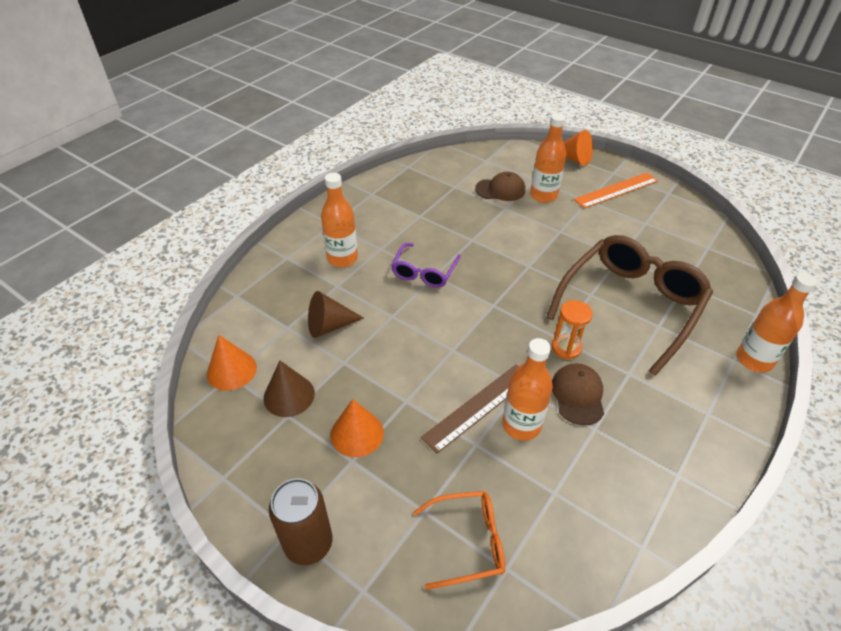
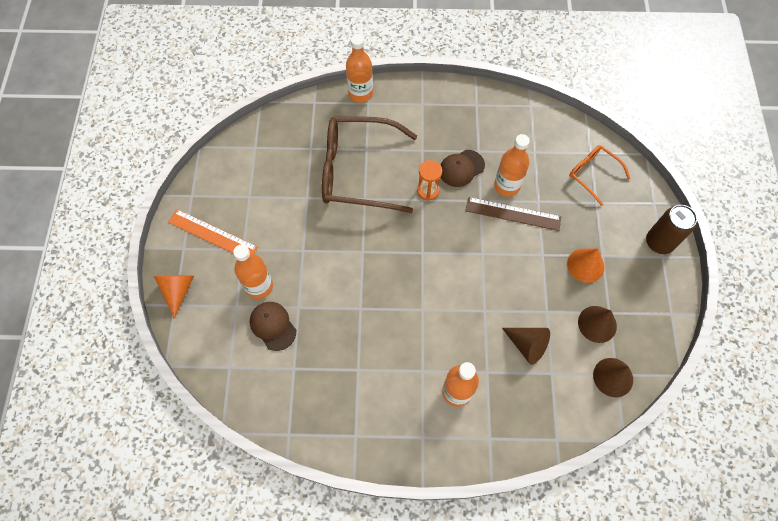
camera: 125 degrees left, 20 degrees up
(231, 370) = (613, 377): orange cone -> brown cone
(424, 272) = (424, 319): purple glasses -> none

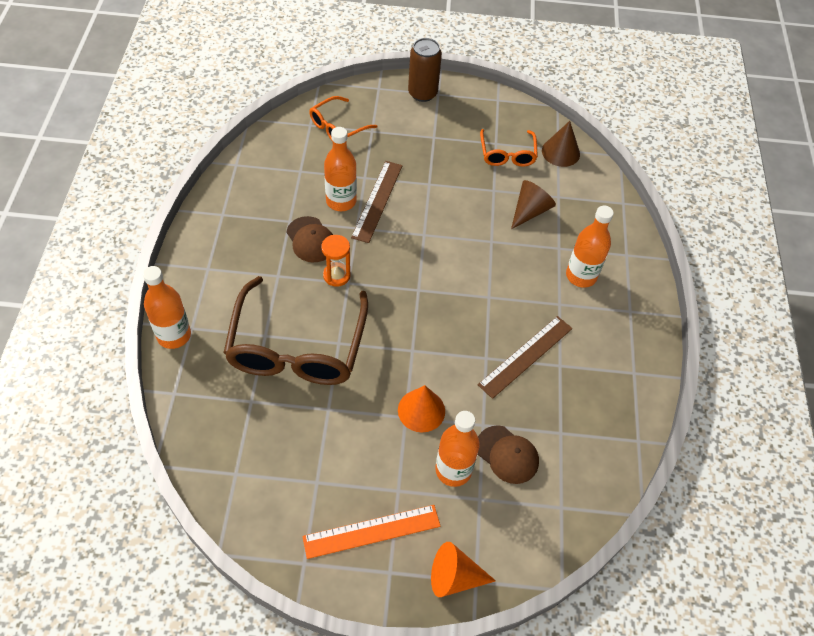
camera: 90 degrees left, 10 degrees down
(213, 234) = (371, 531): orange ruler -> orange ruler turned 45 degrees clockwise
(273, 326) = (507, 454): brown cap -> brown cap turned 105 degrees counterclockwise
(364, 340) = (525, 356): none -> brown ruler
(585, 265) = (443, 151): orange cone -> orange cone (421, 410)
(597, 324) = (507, 154): brown cone -> orange glasses

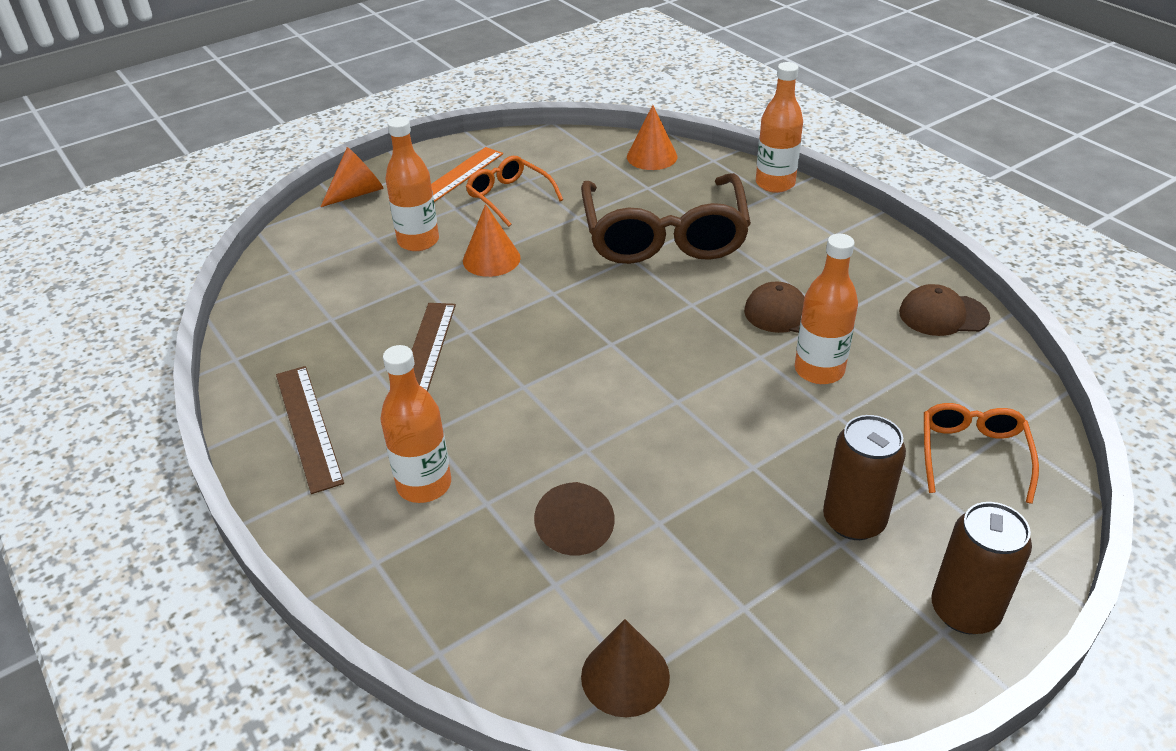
camera: 145 degrees right, 15 degrees down
(206, 433) = (652, 156): none -> orange cone
(297, 346) = (664, 234): brown glasses -> brown glasses turned 150 degrees counterclockwise
(336, 275) = (711, 302): orange hourglass -> none
(377, 201) = (782, 399): brown ruler -> brown ruler (308, 426)
(418, 139) = (853, 520): none -> brown can
(507, 154) = (705, 600): orange glasses -> orange glasses (509, 197)
(507, 454) = (375, 275): brown cap -> brown cap (943, 315)

